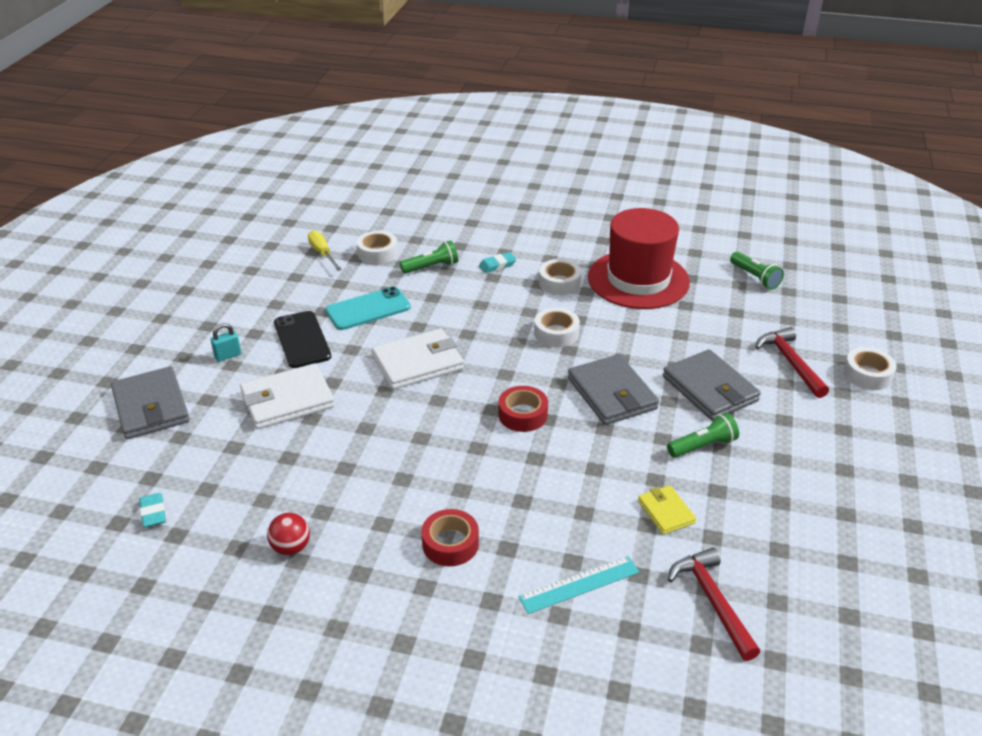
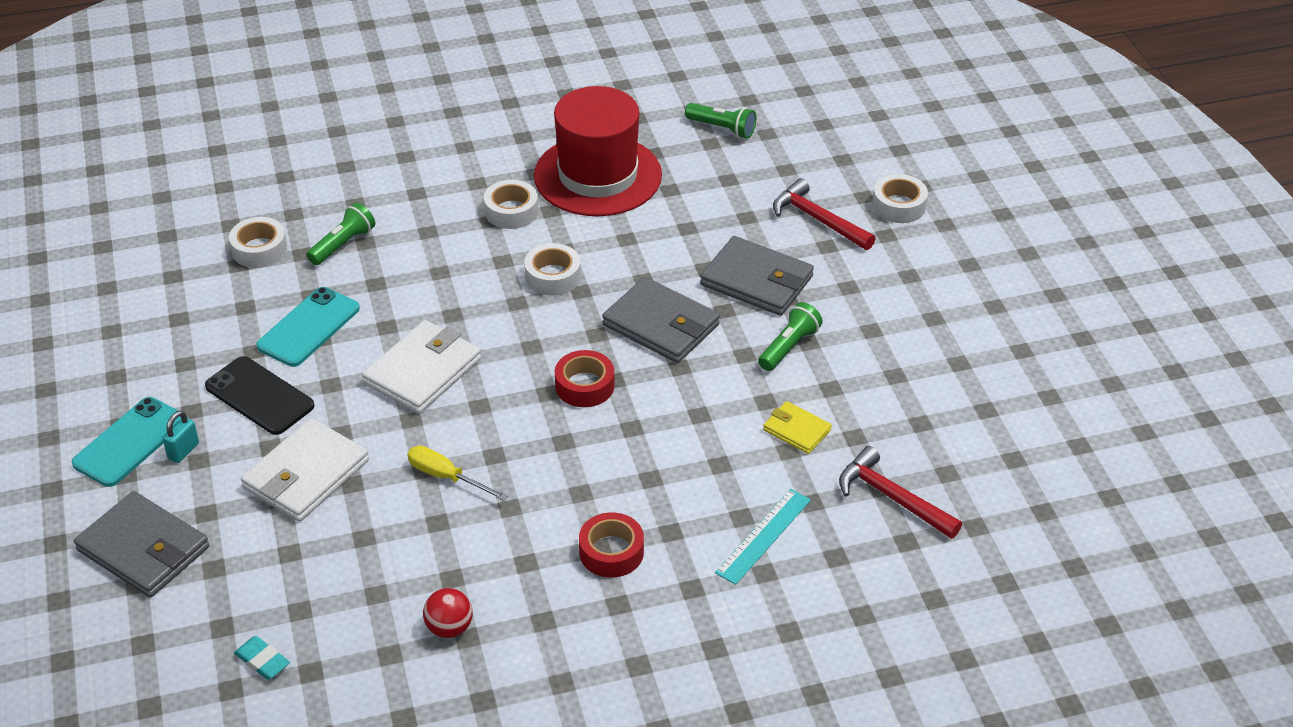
camera: 30 degrees left, 5 degrees up
(202, 338) = (130, 442): none -> turquoise phone
(323, 253) = (187, 274): yellow screwdriver -> yellow screwdriver (446, 477)
(497, 265) = (421, 214): turquoise eraser -> none

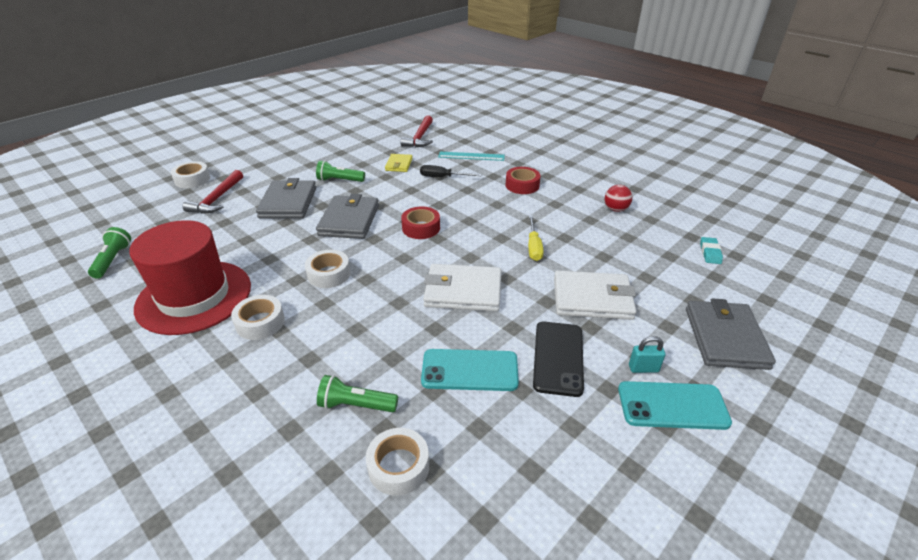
camera: 120 degrees left, 5 degrees down
(712, 466) = (442, 177): none -> black screwdriver

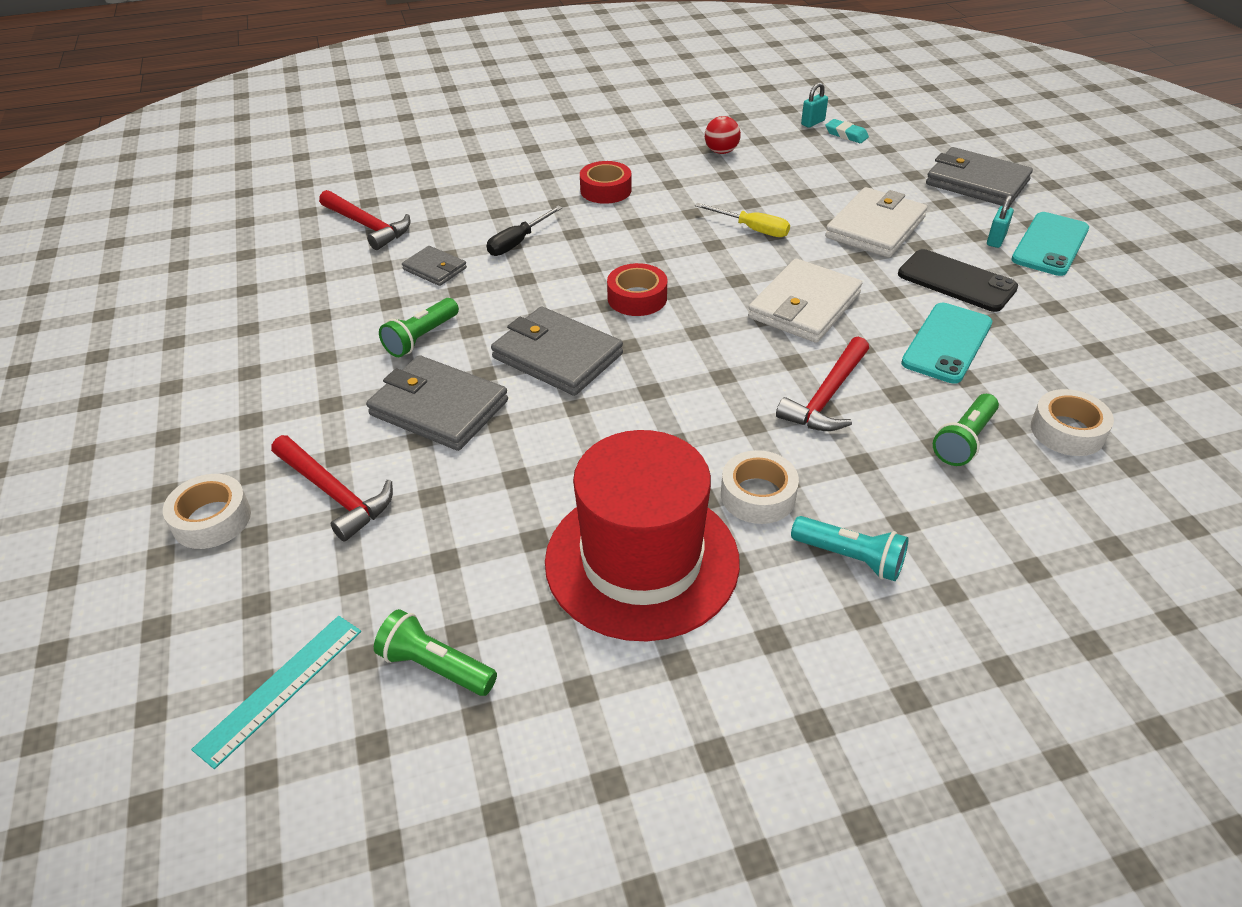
camera: 60 degrees left, 5 degrees up
(216, 375) = (850, 558): none -> turquoise flashlight
(329, 274) = (686, 406): white tape -> none
(370, 326) = (827, 396): none -> red hammer
(399, 164) = (435, 269): yellow wallet -> grey wallet
(471, 156) = (482, 201): turquoise ruler -> turquoise ruler (280, 688)
(706, 234) = (813, 122): none -> turquoise padlock

